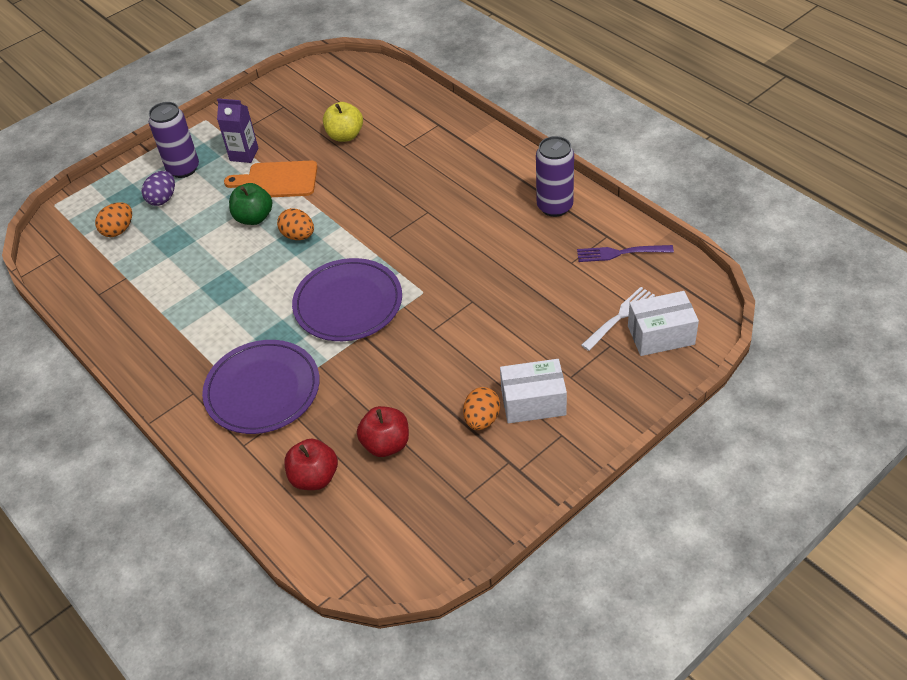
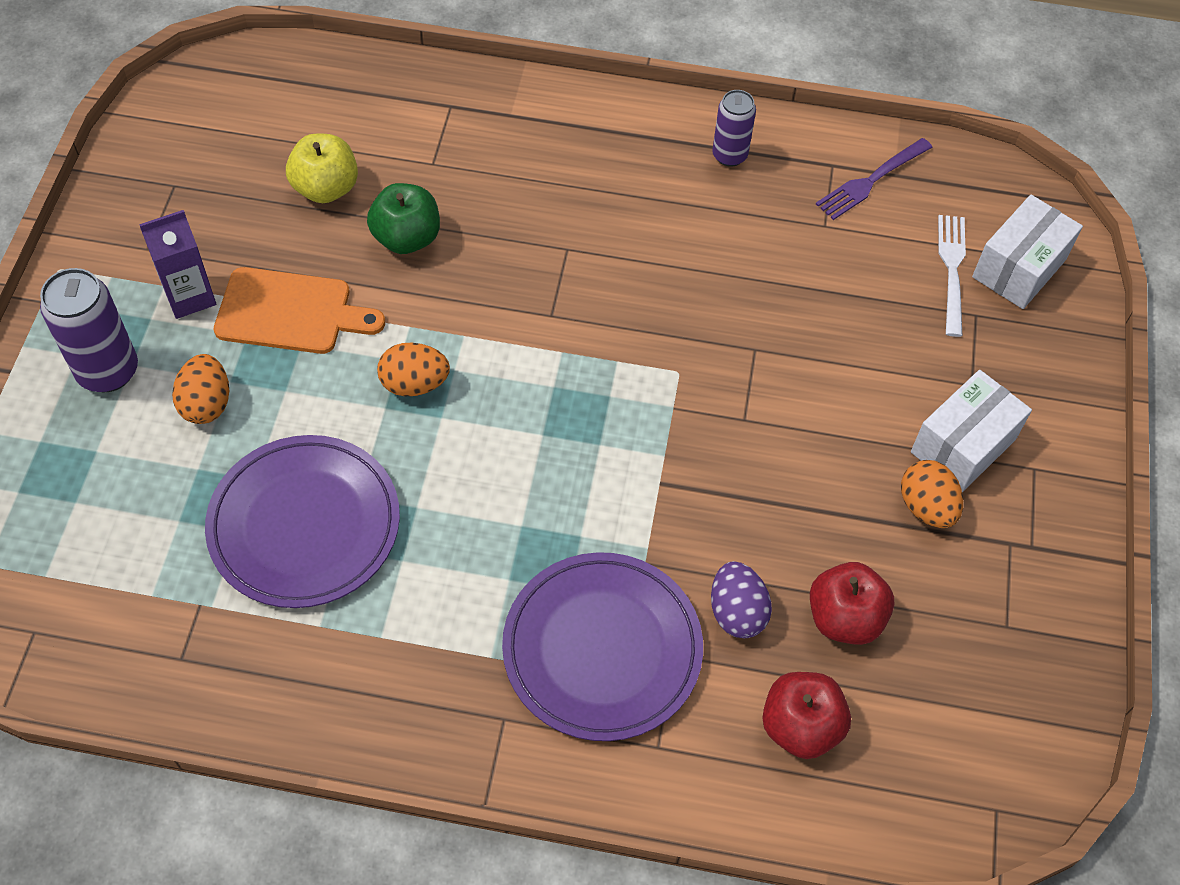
camera: 45 degrees left, 10 degrees up
(118, 230) = (102, 533): orange egg -> orange egg (207, 404)
(163, 199) = (125, 440): purple egg -> purple egg (737, 612)
(254, 218) = (314, 392): green apple -> green apple (407, 238)
(277, 180) = (290, 312): orange cutting board -> orange cutting board turned 135 degrees counterclockwise
(348, 303) = (592, 447): purple plate -> purple plate (304, 525)
(555, 206) = (729, 155): purple can -> purple can, size x0.63

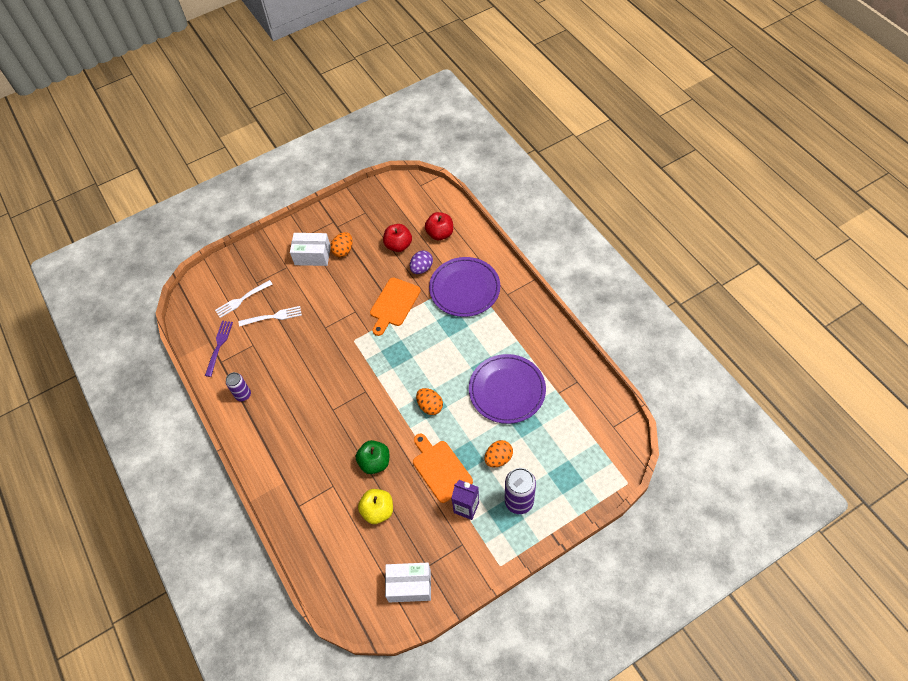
camera: 125 degrees left, 0 degrees up
(694, 494) = (394, 304): none -> orange cutting board
(862, 289) = (273, 317): none -> white fork
(871, 181) = (219, 346): purple fork -> purple fork turned 90 degrees counterclockwise
(1019, 268) = (225, 283): white box -> white box (409, 585)

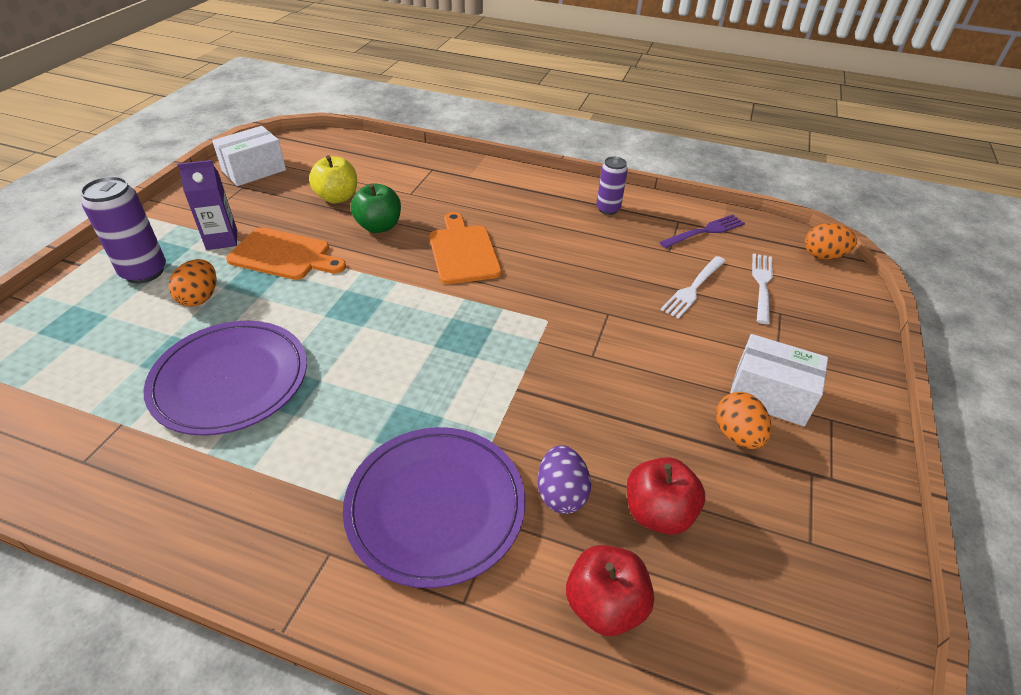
camera: 135 degrees right, 15 degrees down
(219, 346) = (705, 231): purple fork -> purple fork turned 90 degrees counterclockwise
(312, 255) = (769, 395): white box -> white box turned 60 degrees clockwise
(394, 304) = (543, 400): orange cutting board -> orange cutting board (463, 251)
(430, 406) = (351, 304): orange egg -> orange egg (823, 256)

